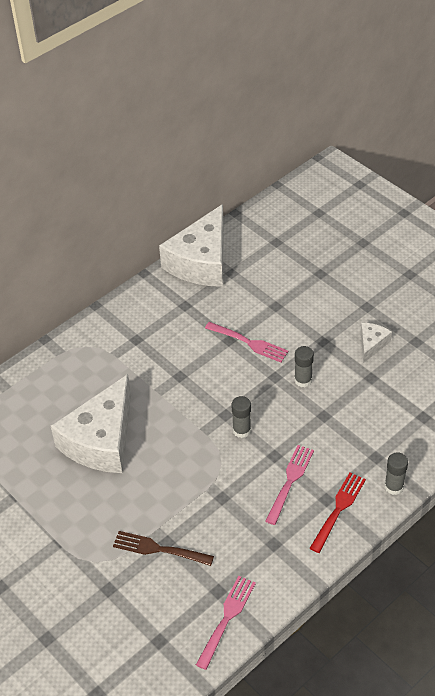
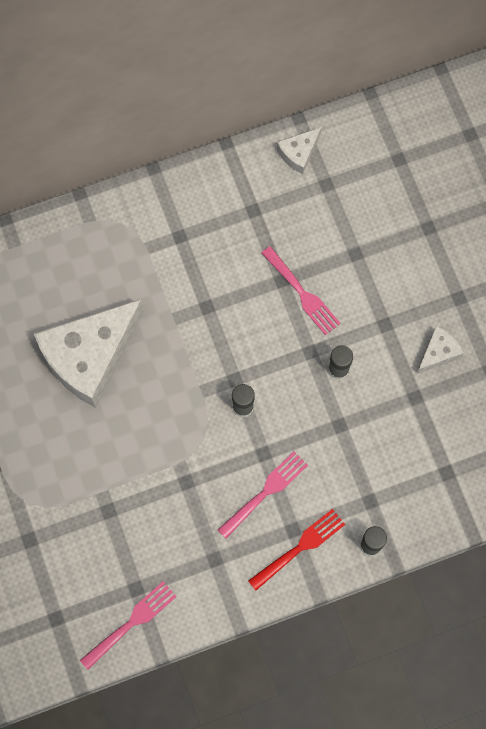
camera: 20 degrees right, 25 degrees up
(159, 549) = (96, 515): brown fork -> none
(201, 261) = (299, 153): white cheese -> white cheese, size x0.44

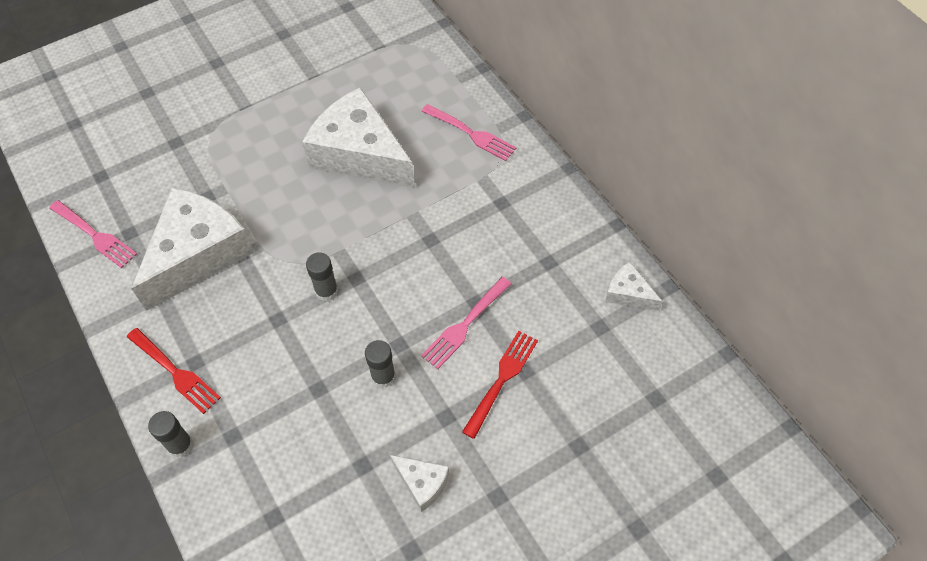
camera: 80 degrees right, 15 degrees down
(176, 522) = (197, 254): none -> white cheese
(265, 492) = (235, 328): pink fork -> pink fork (471, 134)
(359, 273) = (502, 379): none -> red fork

